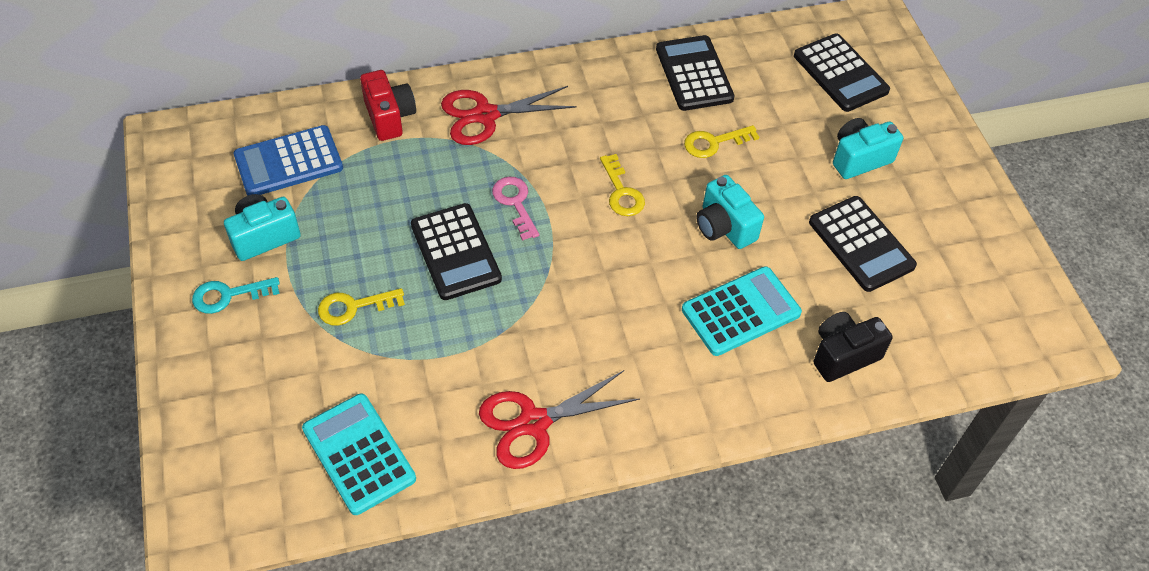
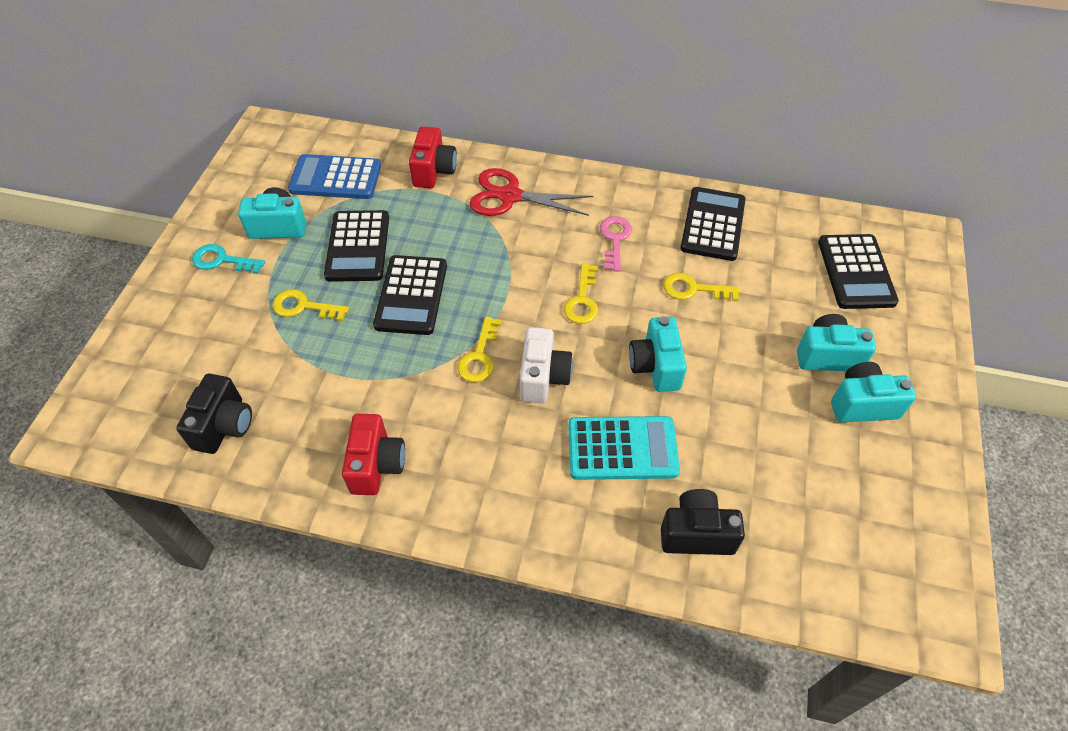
camera: 30 degrees right, 0 degrees up
(358, 454) = (224, 426): turquoise calculator -> black camera
(515, 203) = (486, 275): pink key -> pink key (615, 239)
(534, 423) = (376, 465): red scissors -> red camera
(561, 283) = (479, 356): none -> yellow key
(632, 278) = (543, 377): none -> white camera
(861, 244) = (780, 435): black calculator -> black calculator (358, 246)
(909, 190) = (862, 404): none -> turquoise camera

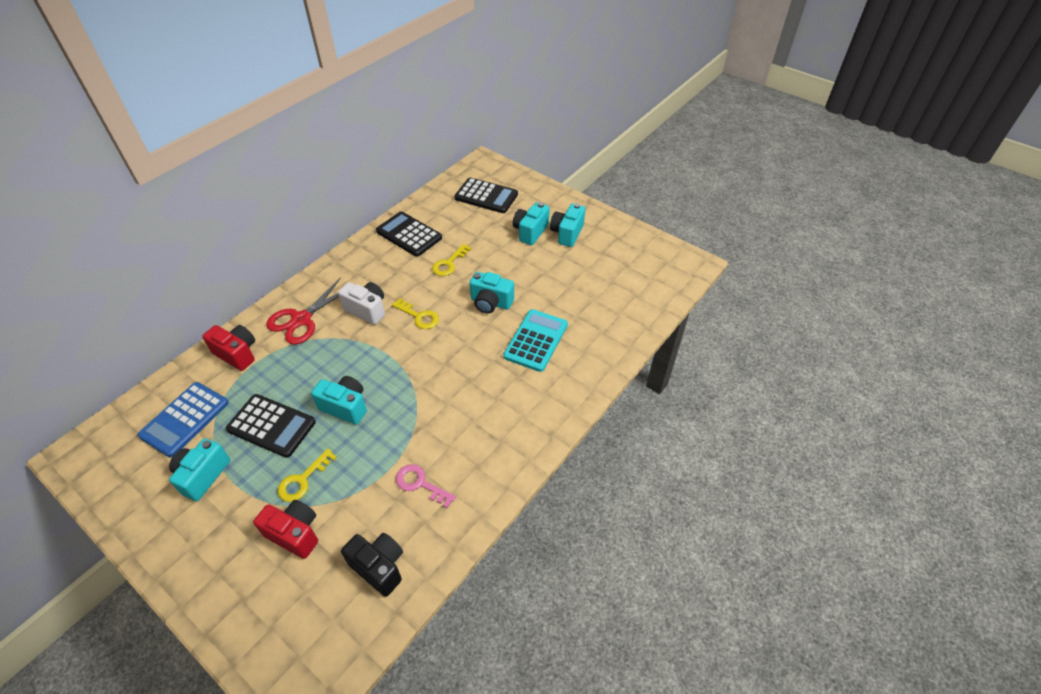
camera: 65 degrees left, 5 degrees down
(222, 260) = (205, 529): turquoise key -> none
(376, 465) = (473, 473): red camera -> red camera (295, 534)
(411, 295) = (345, 407): black calculator -> turquoise camera
(479, 356) = (425, 385): yellow key -> none
(543, 377) = (463, 358): white camera -> white camera (367, 310)
(615, 239) = (384, 282): pink key -> pink key (420, 484)
(696, 533) = (604, 331): black camera -> none

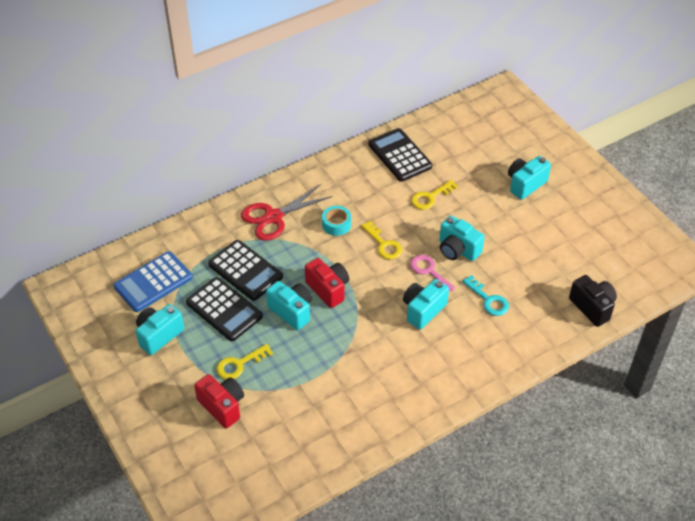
camera: 20 degrees right, 0 degrees up
(237, 354) = (209, 235): red camera -> red camera (328, 289)
(367, 310) = (336, 224): white camera -> turquoise tape
(379, 567) = (283, 454): black camera -> black camera (592, 307)
(420, 484) = (338, 399): pink key -> pink key (429, 271)
(486, 196) = (493, 132): black calculator -> black calculator (245, 271)
(536, 340) = (488, 300): turquoise calculator -> turquoise key
(567, 233) = (563, 196): turquoise camera -> turquoise camera (423, 310)

